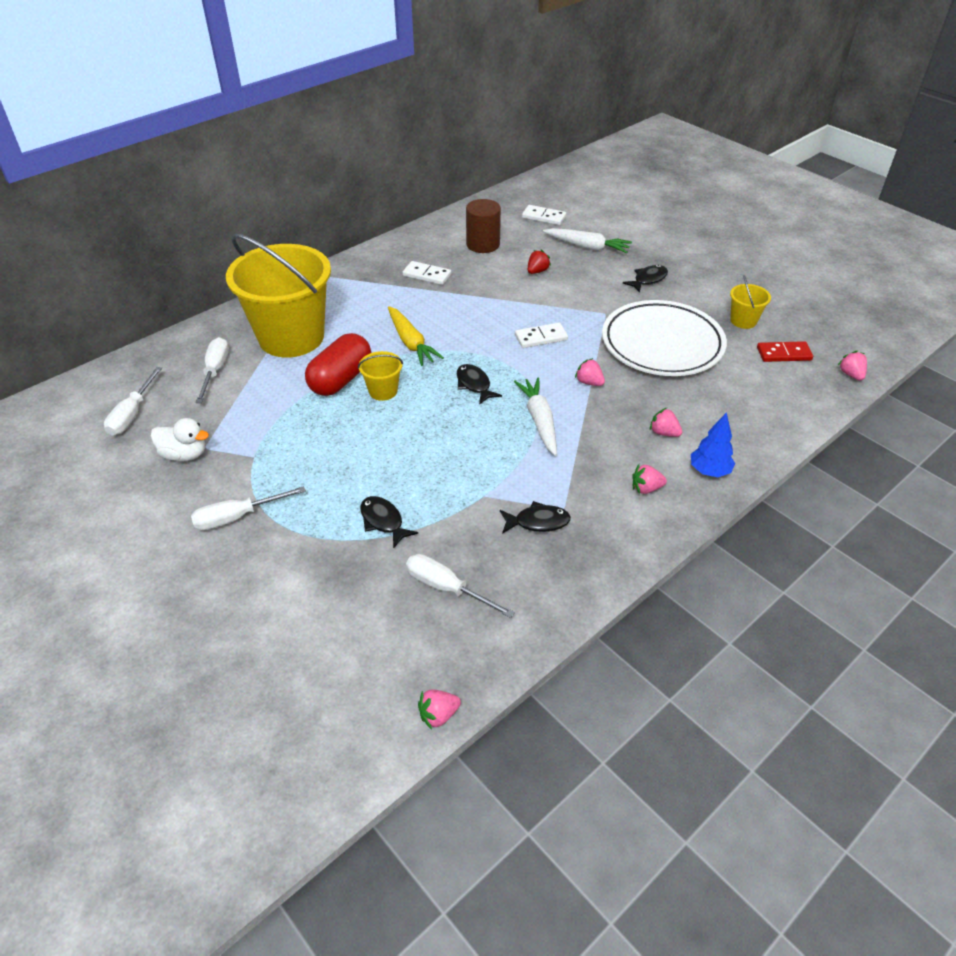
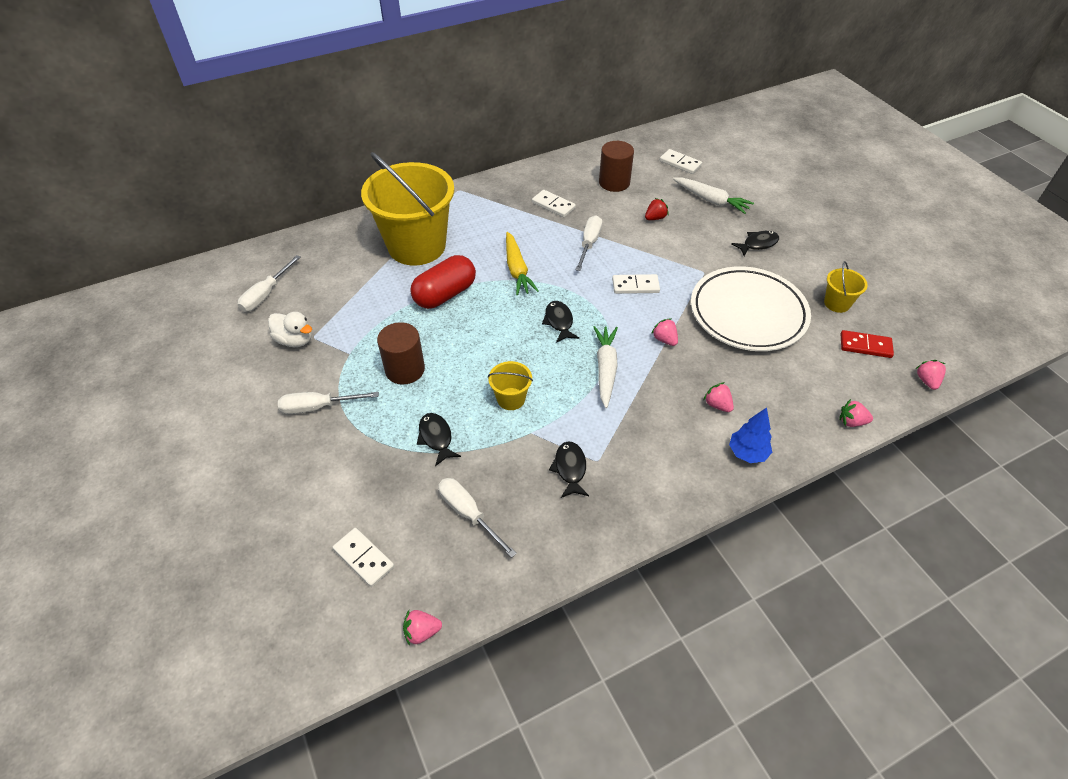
camera: 15 degrees right, 5 degrees up
(215, 371) = (344, 267): white screwdriver -> white screwdriver (589, 244)
(323, 461) = (405, 369): none -> brown cylinder
(346, 657) = (363, 558): none -> white domino
(383, 391) = (477, 312): yellow bucket -> yellow bucket (511, 399)
(538, 522) = (570, 469): black fish -> black fish turned 105 degrees counterclockwise
(646, 488) = (680, 457): pink strawberry -> pink strawberry (851, 422)

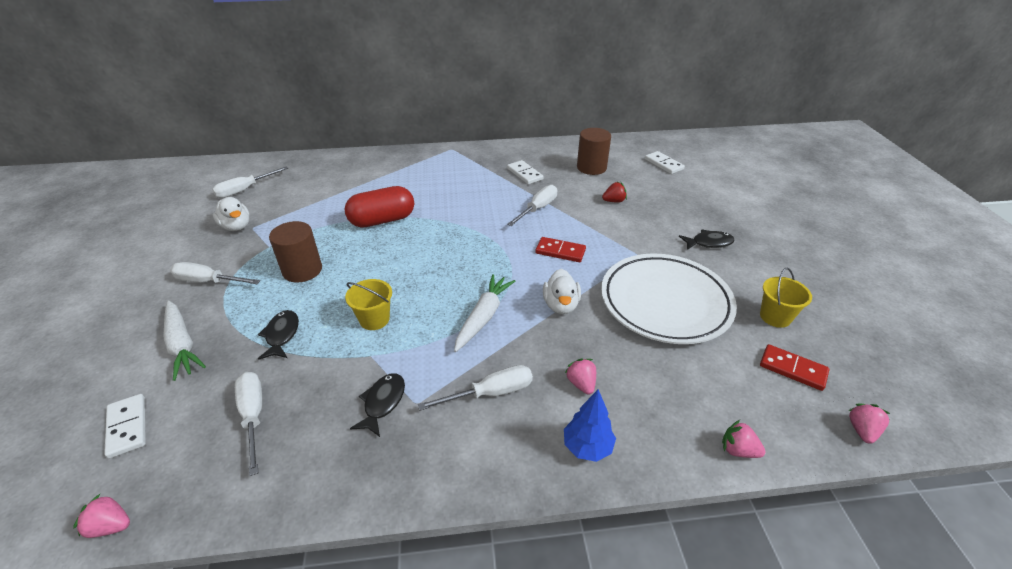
camera: 20 degrees right, 10 degrees down
(417, 246) = (387, 181): yellow bucket -> none
(517, 269) = (458, 215): yellow carrot -> none
(559, 322) = (467, 265): black fish -> none
(635, 286) = (560, 251): white domino -> red domino
(651, 434) = (490, 393): none -> white screwdriver
(664, 339) = (561, 305): pink strawberry -> white duck
(711, 200) = (678, 198): white carrot -> white carrot (182, 344)

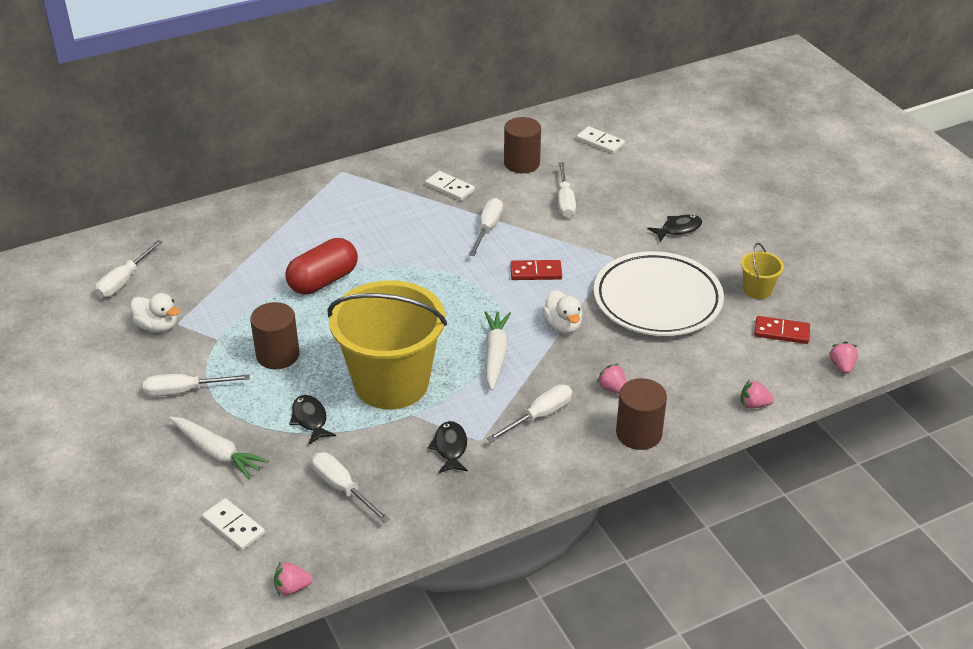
camera: 20 degrees left, 0 degrees up
(374, 319) = (391, 383): yellow bucket -> yellow bucket, size x2.44
(587, 447) = (638, 433): blue tree -> brown cylinder
(614, 201) = (565, 201): red strawberry -> white screwdriver

